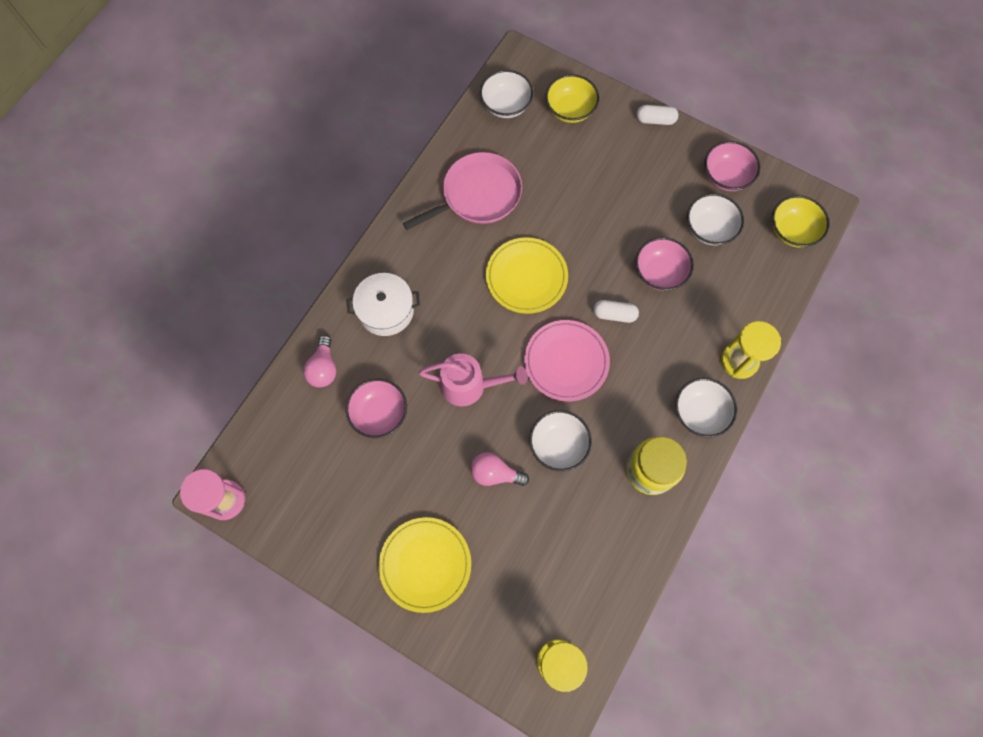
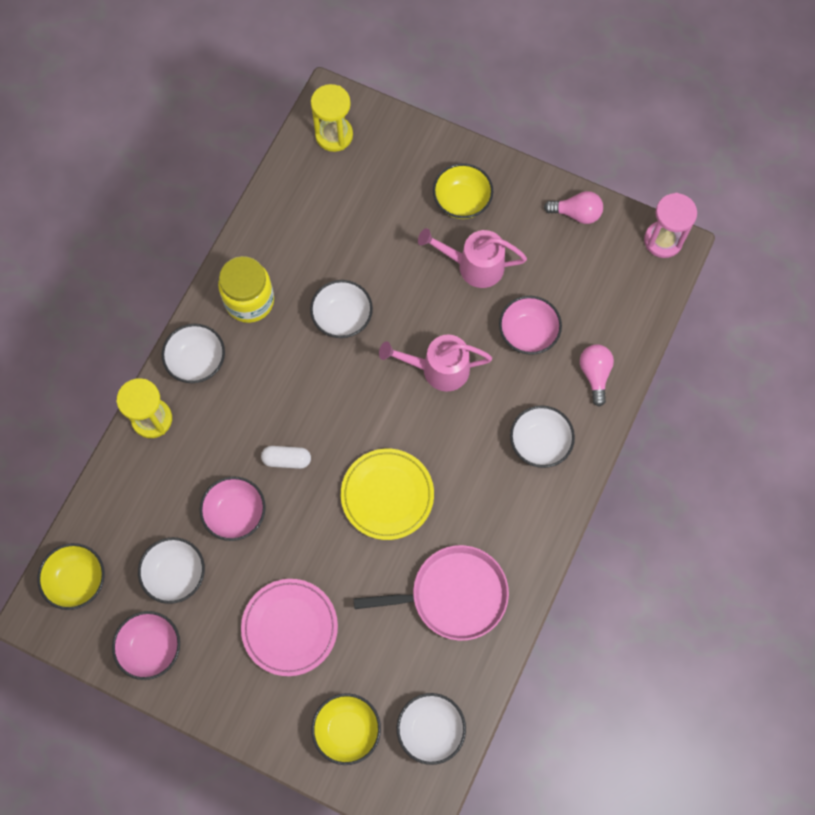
camera: 175 degrees right, 0 degrees up
(386, 310) = (539, 443): white pot -> white bowl
(423, 489) = (473, 266): none -> pink watering can
(425, 564) = (462, 201): yellow plate -> yellow bowl
(477, 195) = (453, 595): pink pan -> pink pan turned 150 degrees counterclockwise
(495, 473) = (404, 285): pink light bulb -> pink light bulb (576, 213)
(566, 362) = (338, 402): pink plate -> pink plate (290, 627)
(655, 120) = (237, 724): white capsule -> none

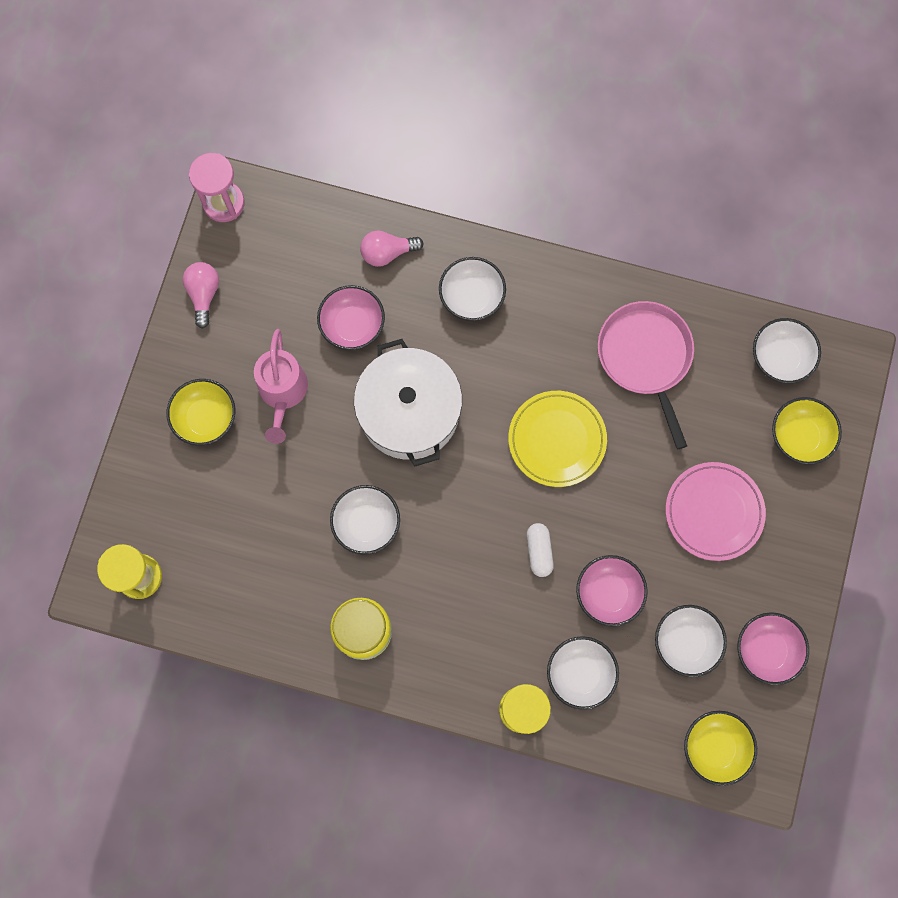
camera: 100 degrees left, 5 degrees up
(197, 361) = (445, 674): white bowl -> white bowl (580, 673)
(437, 369) = (409, 411): pink watering can -> white pot

